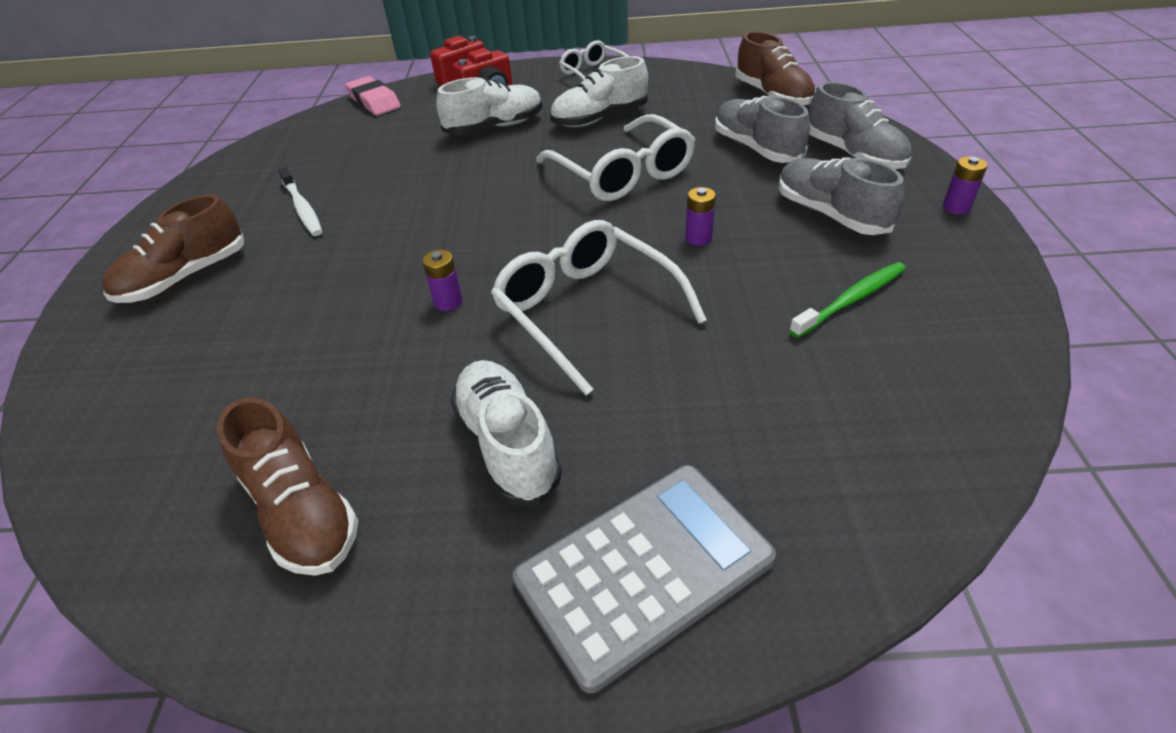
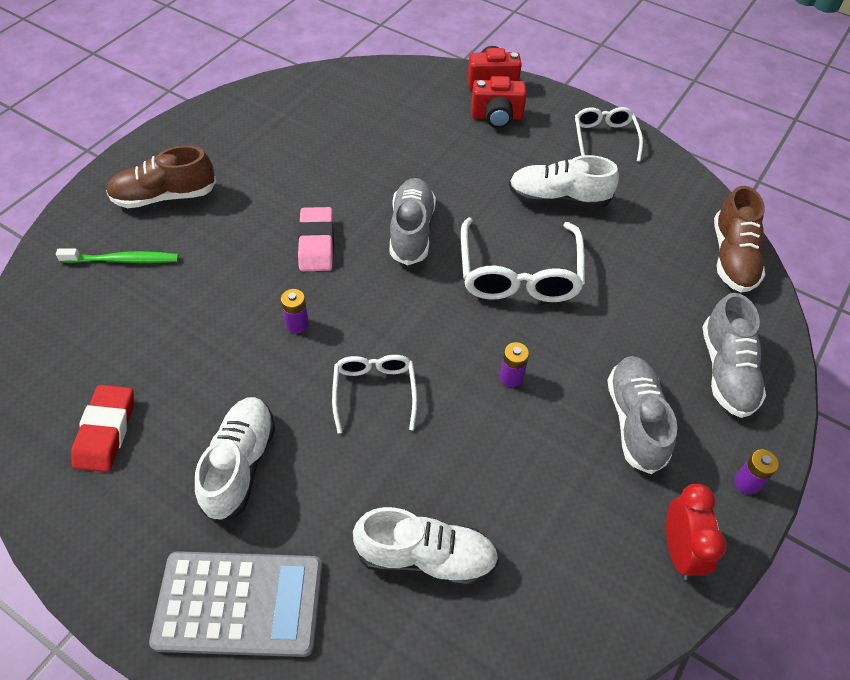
camera: 30 degrees right, 10 degrees up
(301, 511) = (106, 431): brown shoe -> red eraser
(302, 208) = (274, 171): white toothbrush -> none
(374, 101) = (406, 75): pink eraser -> pink eraser (316, 243)
(495, 127) = (469, 160): white shoe -> white shoe (426, 557)
(586, 310) = (374, 391): white glasses -> white glasses, size x0.60
(756, 148) = (652, 312): grey shoe -> grey shoe (411, 231)
(851, 299) = (561, 509): green toothbrush -> green toothbrush (123, 260)
(971, 273) = (679, 551): none -> red clock

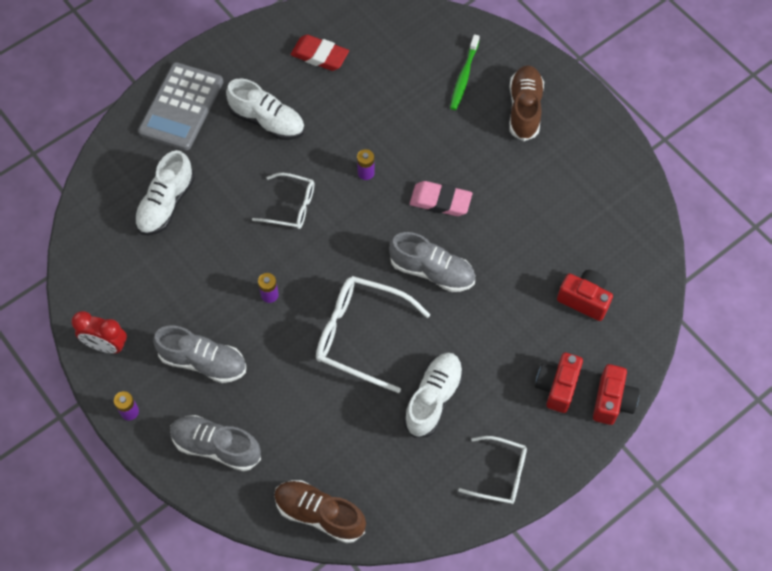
camera: 110 degrees right, 10 degrees up
(395, 113) = (584, 299): none -> red camera

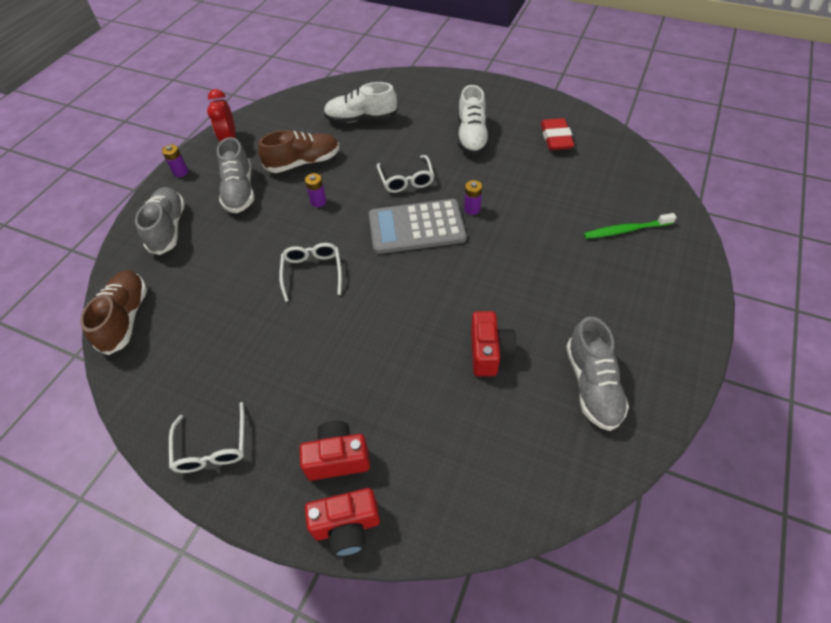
camera: 65 degrees right, 10 degrees down
(181, 107) = (446, 93): grey calculator -> grey calculator (416, 227)
(360, 335) = (312, 272): white glasses -> white glasses, size x0.60
(432, 271) = (407, 294): grey shoe -> grey shoe (592, 385)
(433, 399) = (273, 352): white shoe -> none
(440, 201) = (483, 269): pink eraser -> none
(524, 109) = (636, 289): brown shoe -> brown shoe (303, 162)
(584, 299) = (458, 439): red camera -> red camera (489, 353)

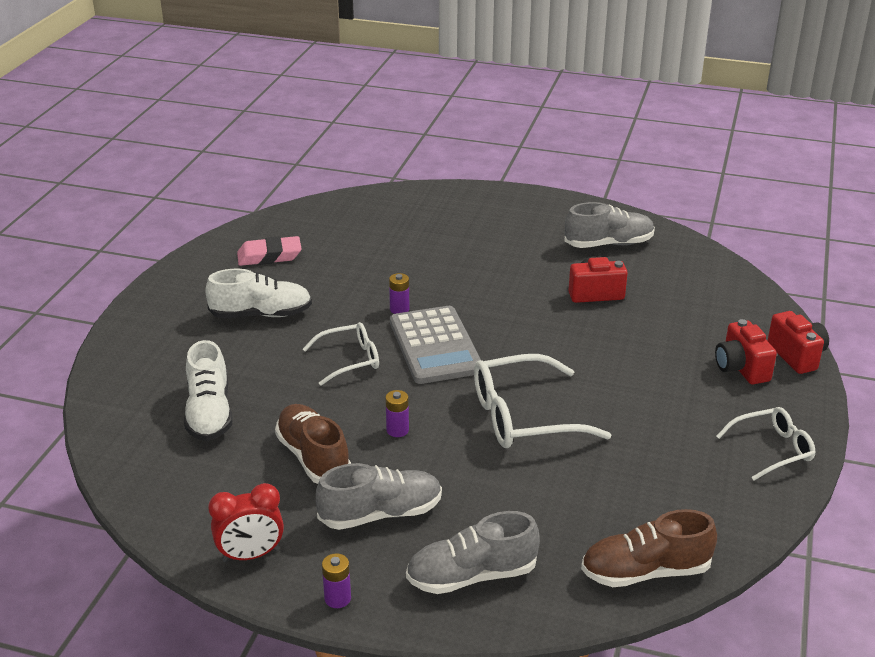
camera: 100 degrees left, 20 degrees down
(312, 272) = (523, 417): white glasses -> white glasses, size x1.65
(556, 138) = (269, 256): red eraser -> pink eraser
(625, 230) = (421, 221): green toothbrush -> none

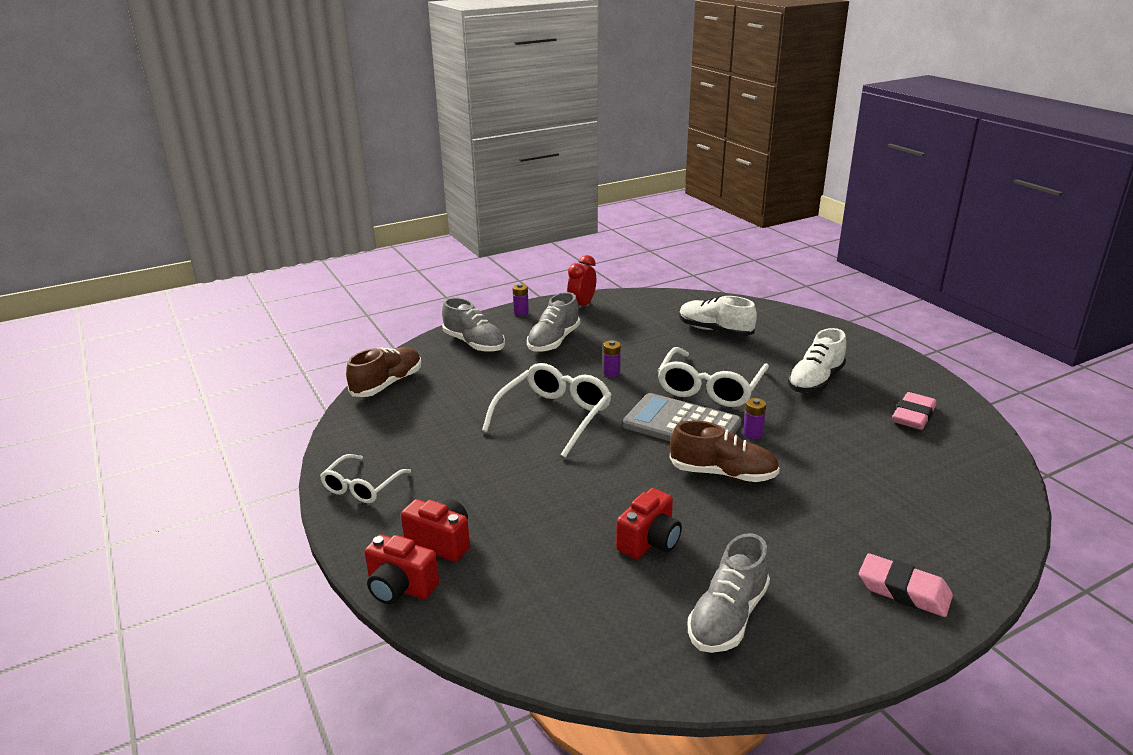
camera: 135 degrees right, 5 degrees down
(313, 457) = (627, 342): brown shoe -> brown shoe (723, 473)
(350, 360) = (710, 388): white glasses -> white glasses, size x1.65
(472, 576) = (474, 344): grey shoe -> grey shoe turned 105 degrees clockwise
(497, 207) = (903, 590): none -> pink eraser

